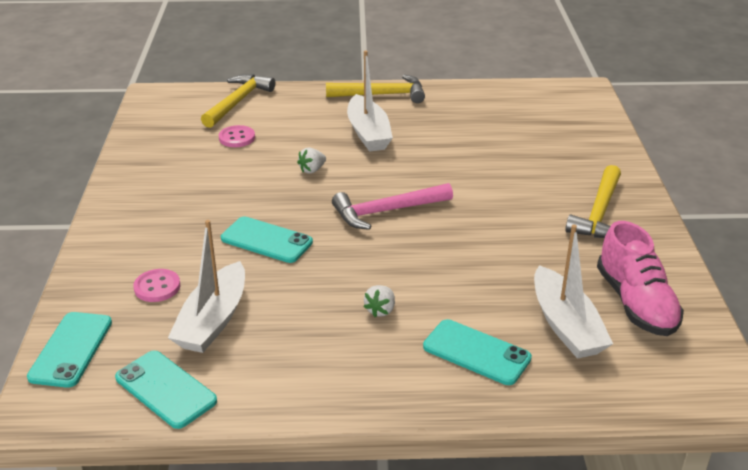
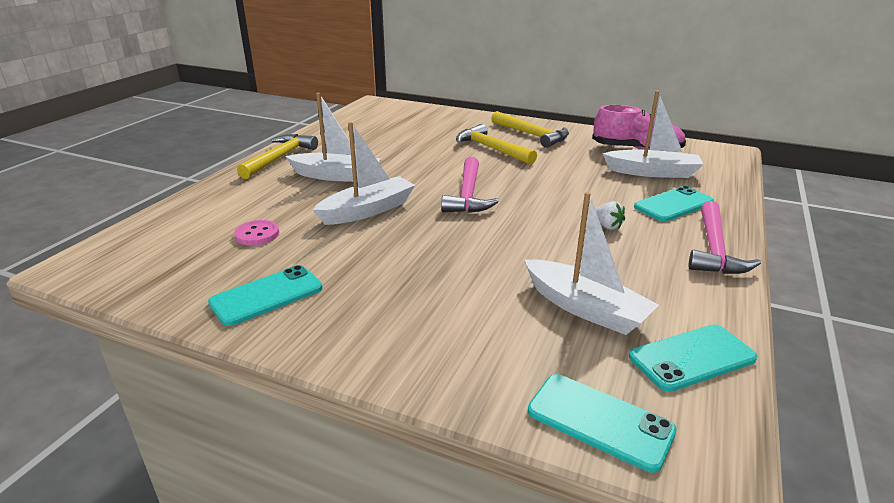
camera: 65 degrees left, 5 degrees down
(157, 287) = (506, 334): pink button -> none
(237, 102) = (182, 220): yellow hammer -> yellow hammer (492, 149)
(266, 240) = (467, 255): turquoise phone -> turquoise phone (267, 296)
(312, 170) = (367, 210): white strawberry -> white boat
(380, 392) = (714, 248): none -> pink hammer

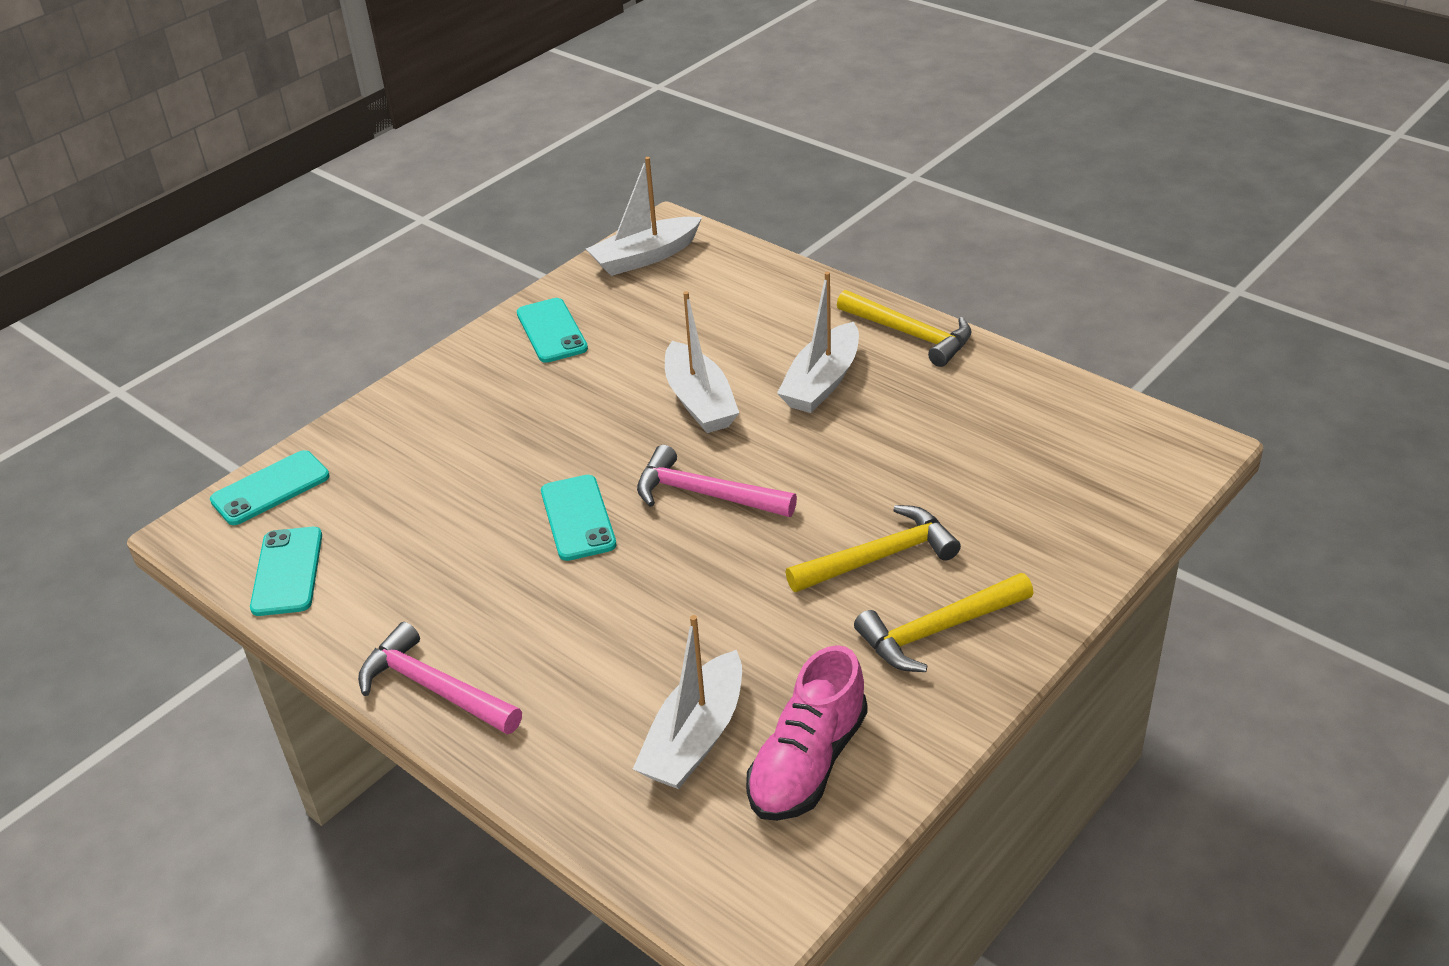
camera: 110 degrees right, 10 degrees up
(257, 234) = (678, 322): pink button -> none
(585, 308) = (400, 526): white boat -> white boat (645, 257)
(607, 226) = (547, 605): white strawberry -> none
(673, 205) = (569, 707): turquoise phone -> turquoise phone (577, 518)

